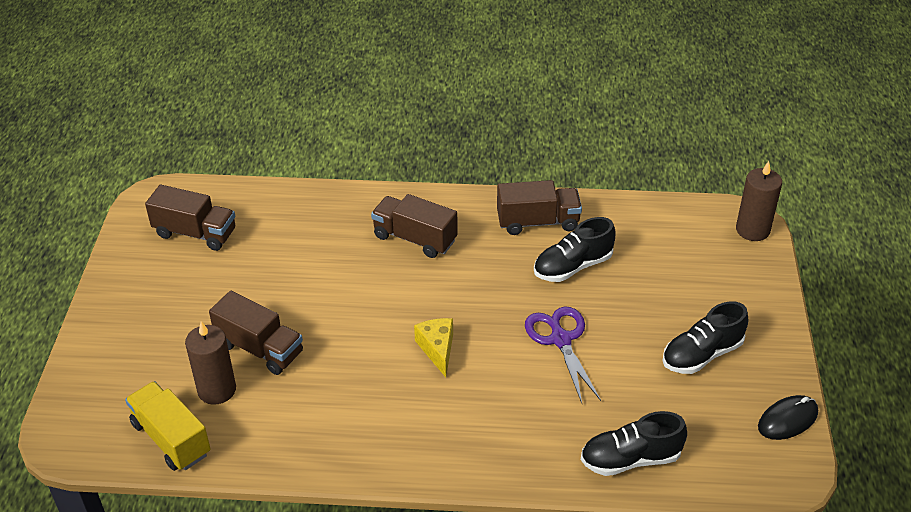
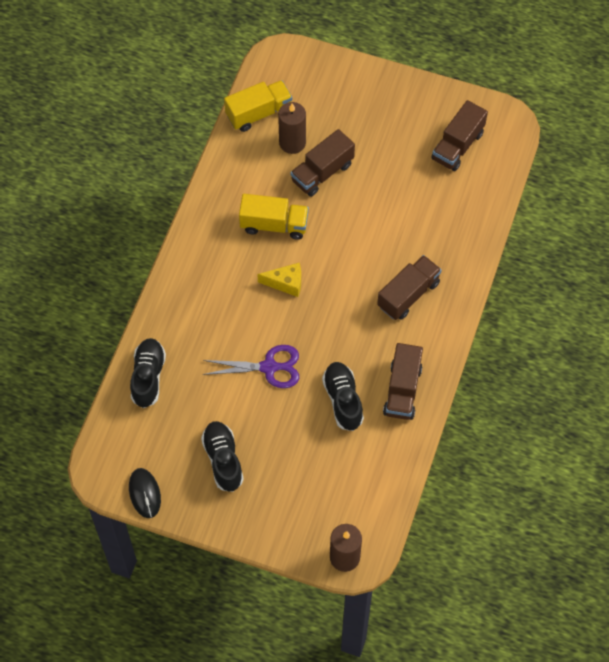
camera: 105 degrees right, 20 degrees up
(353, 380) = (274, 225): none -> yellow truck

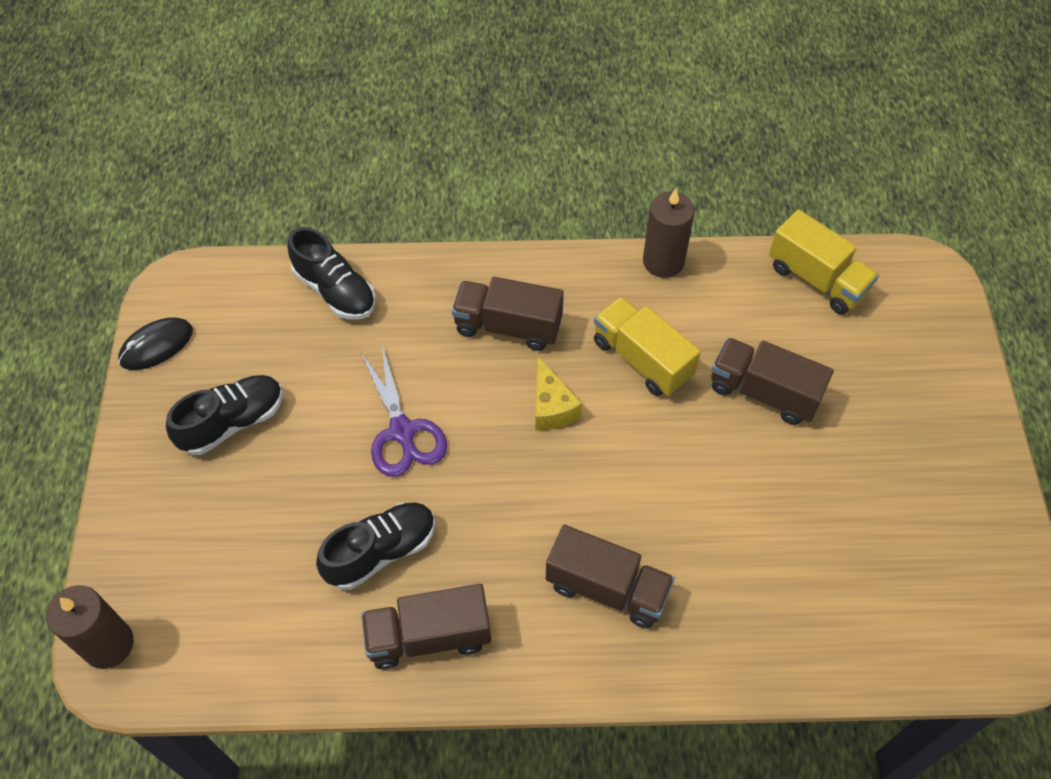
camera: 70 degrees right, 5 degrees down
(148, 377) = (335, 291): black shoe -> black shoe turned 60 degrees clockwise
(274, 225) = (642, 359): yellow truck -> yellow truck turned 150 degrees clockwise
(292, 142) = (792, 337): brown candle -> brown candle (663, 261)
(457, 146) = (926, 575): brown truck -> brown truck (508, 326)

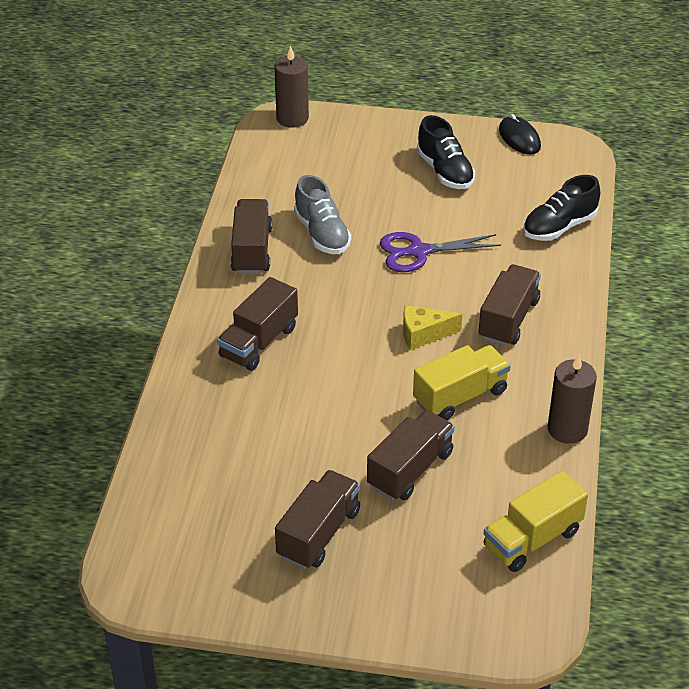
camera: 100 degrees right, 15 degrees down
(381, 551) = (322, 234): black shoe -> grey shoe
(882, 465) = (318, 533): none -> brown truck

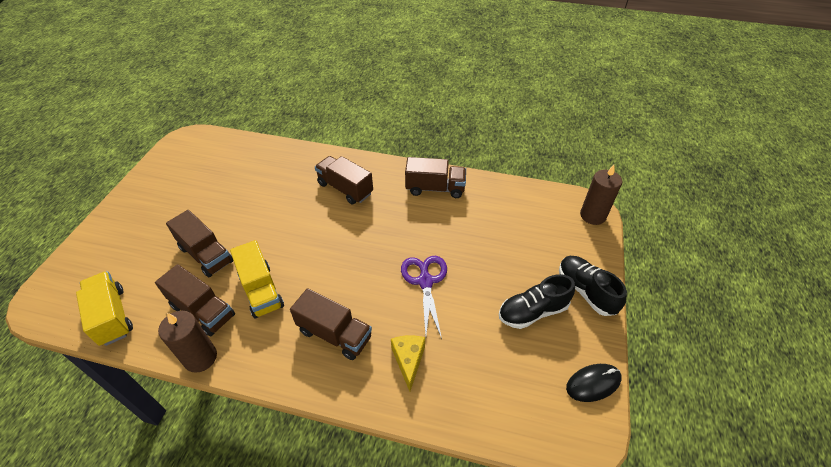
camera: 95 degrees right, 5 degrees up
(318, 533) = (178, 208): brown truck -> brown truck (202, 310)
(322, 234) = (451, 225): grey shoe -> none
(423, 334) = (331, 275): yellow cheese -> yellow cheese (408, 361)
(559, 227) = (452, 397): black shoe -> black shoe (586, 291)

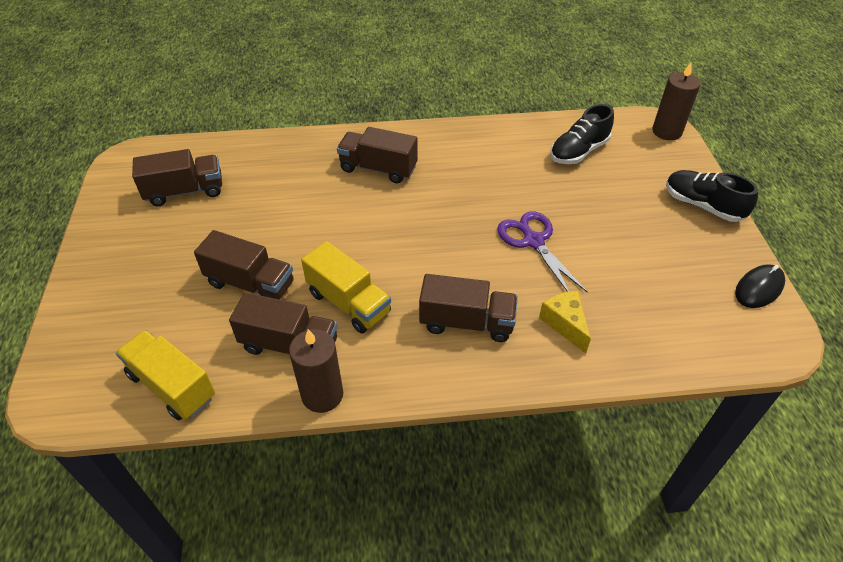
camera: 20 degrees left, 0 degrees up
(435, 188) = (483, 144): brown truck -> brown truck (185, 191)
(532, 311) = (662, 239): black shoe -> black shoe (578, 151)

